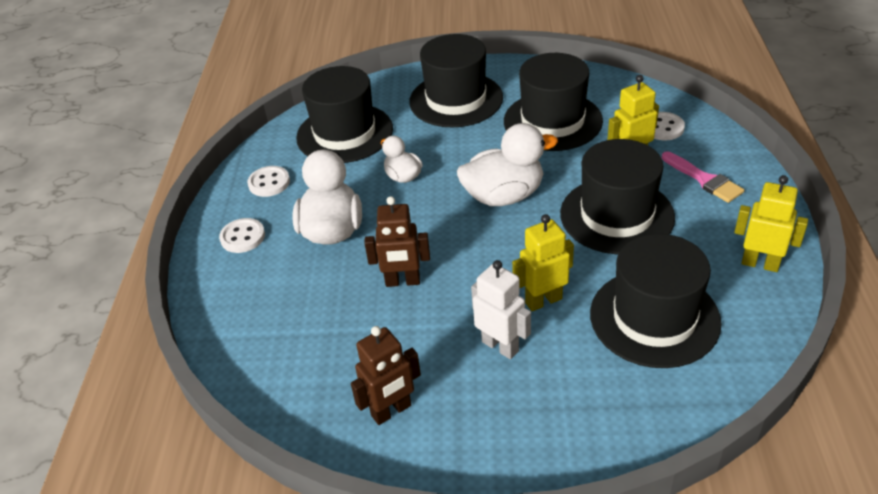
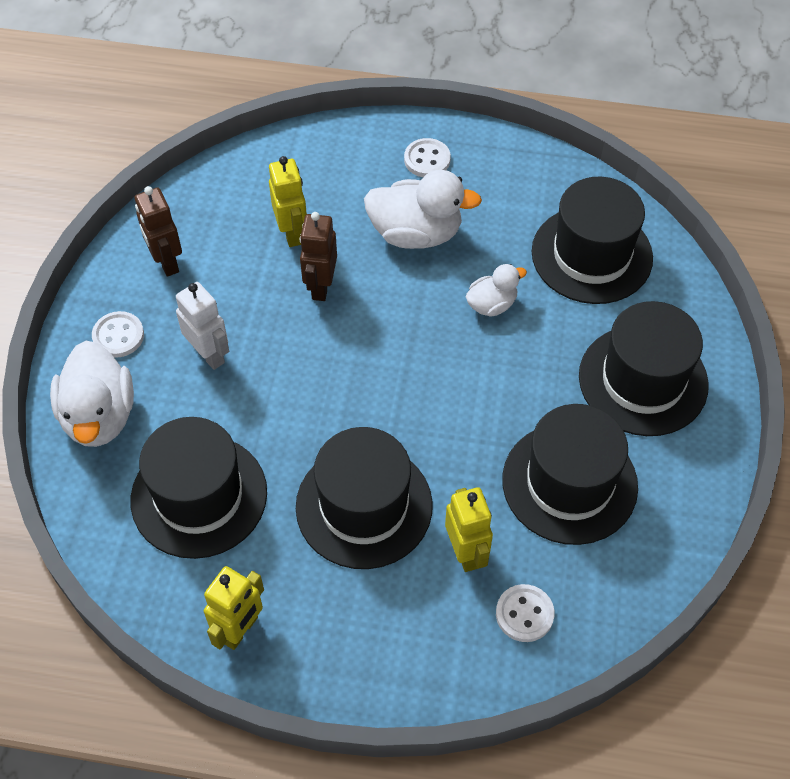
camera: 95 degrees right, 15 degrees up
(269, 183) = (512, 181): white button -> white button (118, 336)
(500, 346) = (209, 354): white robot -> white robot turned 90 degrees counterclockwise
(504, 196) = (430, 398): white duck -> white duck (99, 416)
(543, 300) = (255, 402): yellow robot -> yellow robot (292, 233)
(704, 179) = (402, 626): pink brush -> none

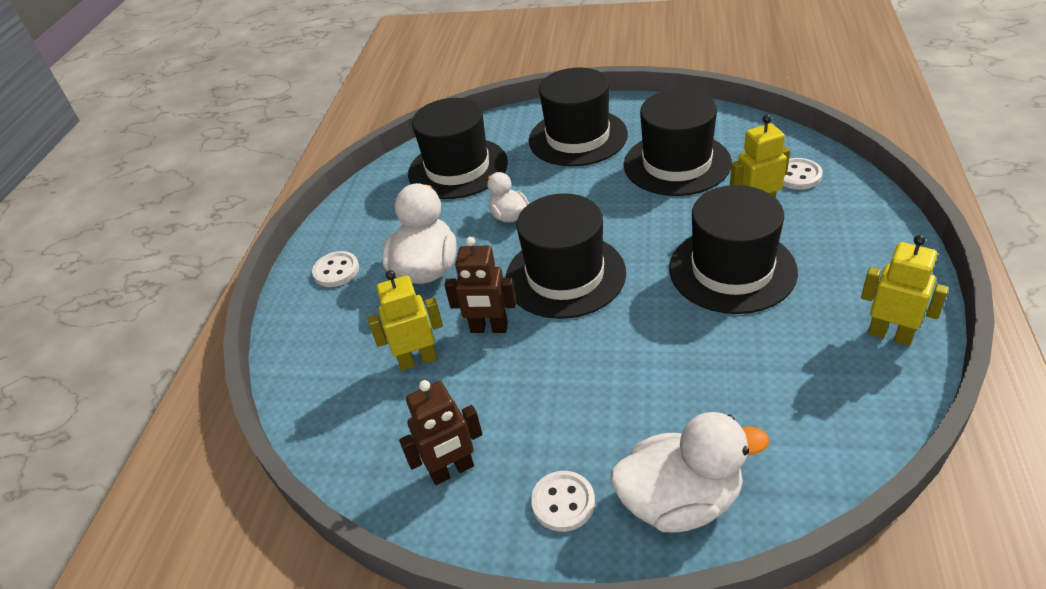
camera: 85 degrees left, 15 degrees down
(199, 496) = (758, 388): black hat -> black hat (565, 275)
(209, 354) = (581, 407): white robot -> none

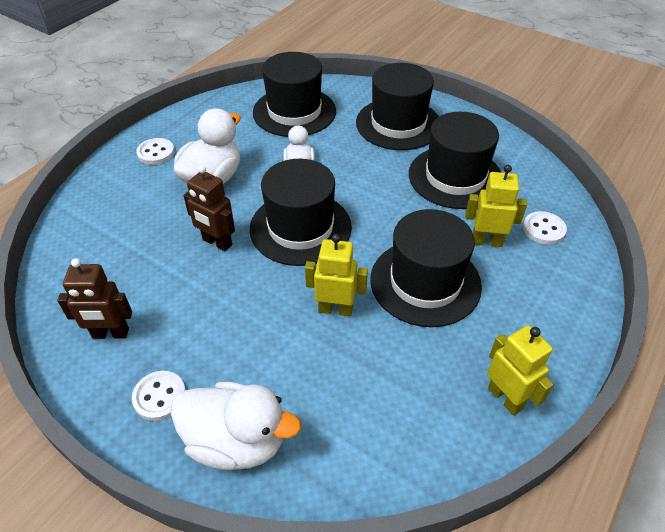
camera: 20 degrees right, 5 degrees up
(418, 360) = (154, 242): yellow robot -> yellow robot (335, 309)

